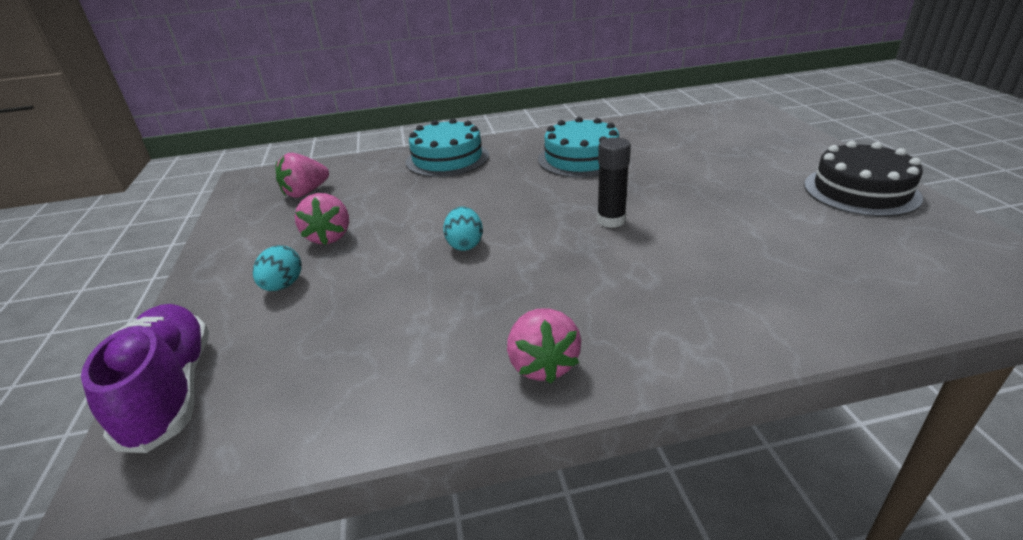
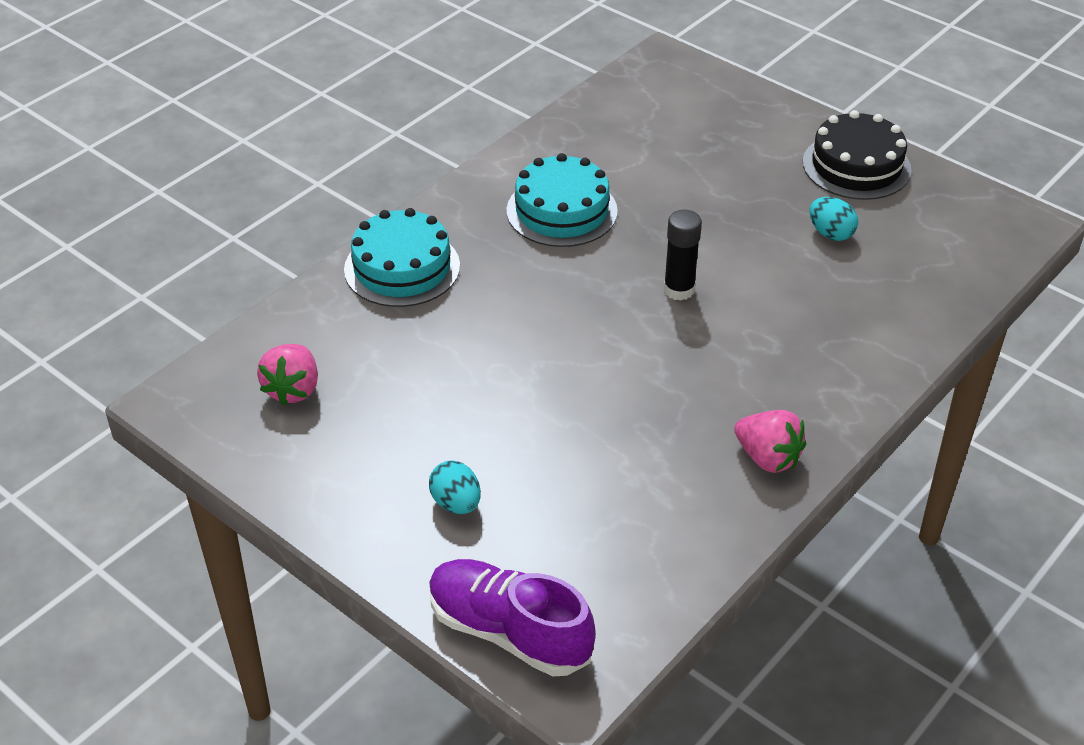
camera: 40 degrees left, 10 degrees up
(329, 237) = (418, 432): pink strawberry -> none
(465, 244) = (574, 377): turquoise egg -> turquoise egg (830, 233)

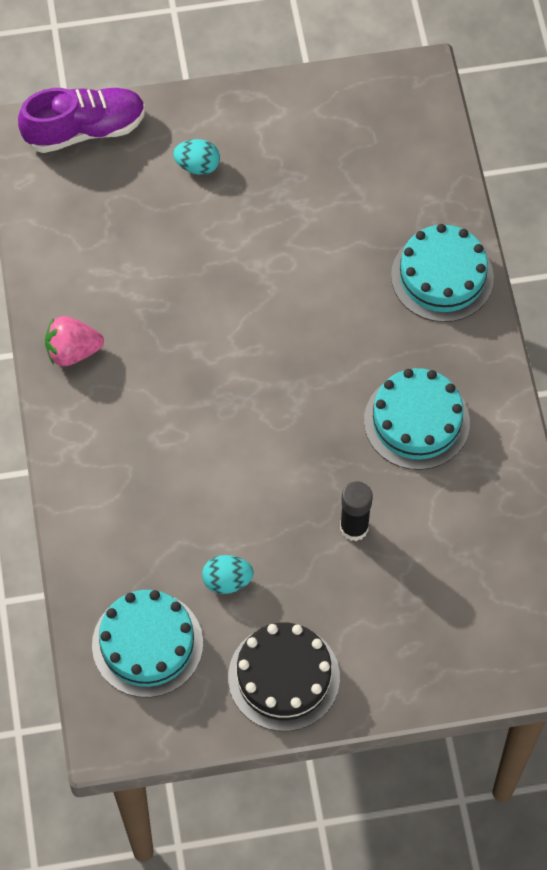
camera: 130 degrees right, 20 degrees up
(293, 389) = (373, 143): pink strawberry -> none
(679, 290) = (263, 428): black glue stick -> black glue stick (354, 528)
(938, 245) = (147, 644): none -> turquoise cake

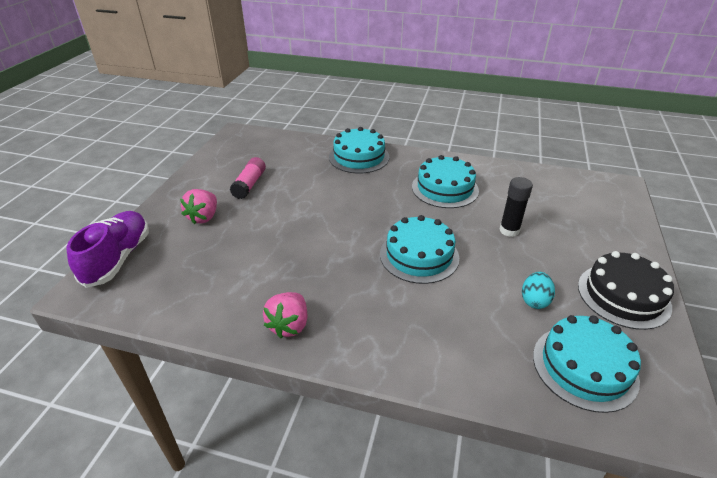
camera: 65 degrees left, 25 degrees down
(197, 166) = (204, 217): turquoise egg -> pink strawberry
(247, 436) = (419, 255): none -> turquoise cake
(293, 175) = (249, 184): none -> pink glue stick

